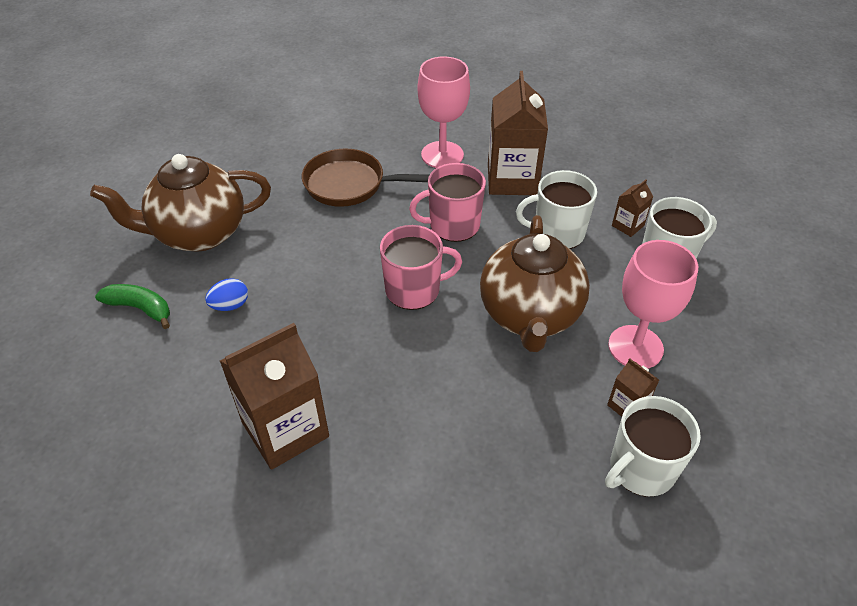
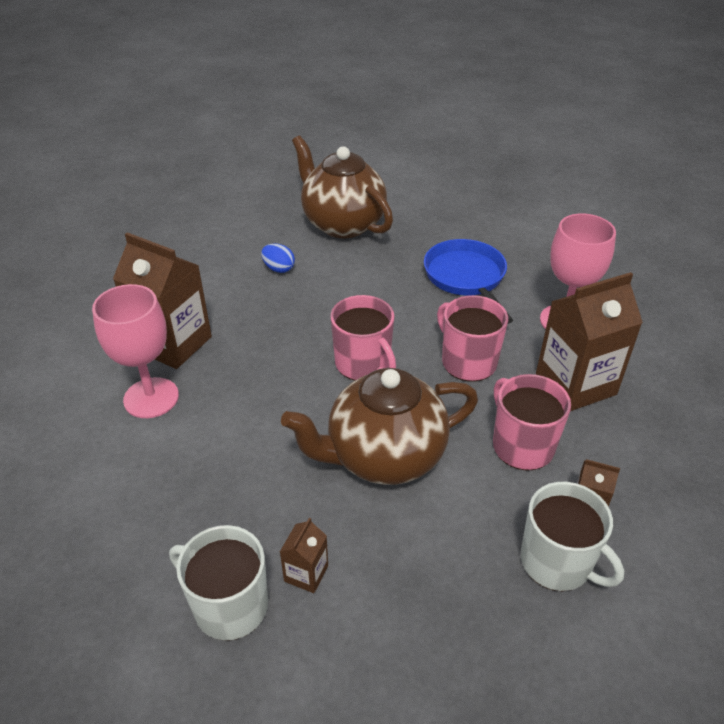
camera: 65 degrees right, 5 degrees down
(140, 308) = (250, 230): green banana -> none
(350, 184) = (466, 278): brown pan -> blue pan
(557, 233) = (522, 445): white mug -> pink mug
(635, 347) = (394, 562): pink goblet -> pink goblet (151, 398)

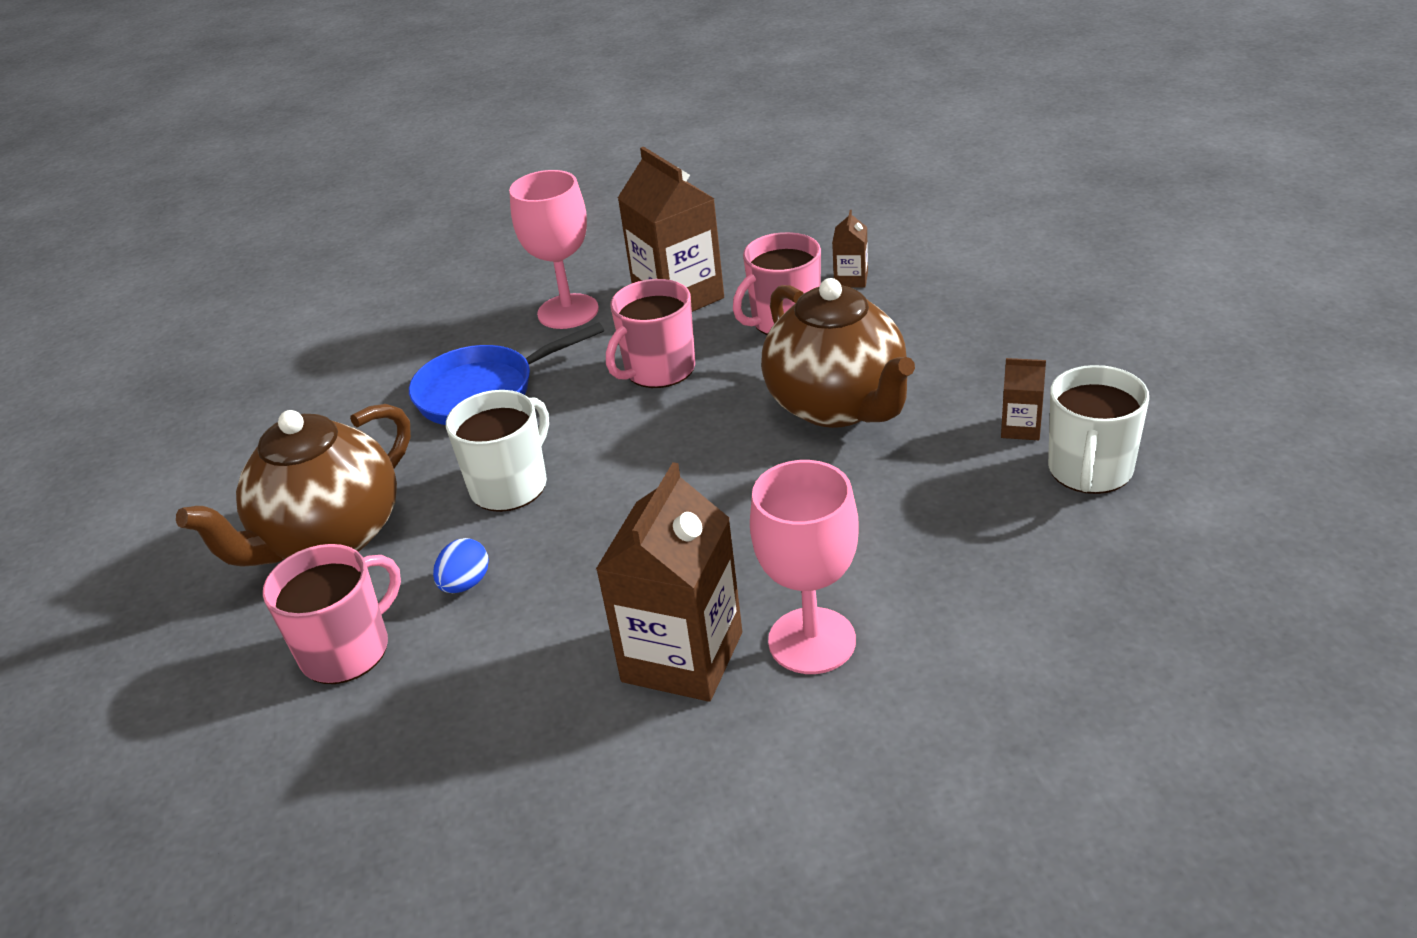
camera: 95 degrees left, 5 degrees down
(363, 364) = (682, 450): pink mug -> pink mug (347, 650)
(557, 562) = (923, 289): white mug -> white mug (510, 485)

